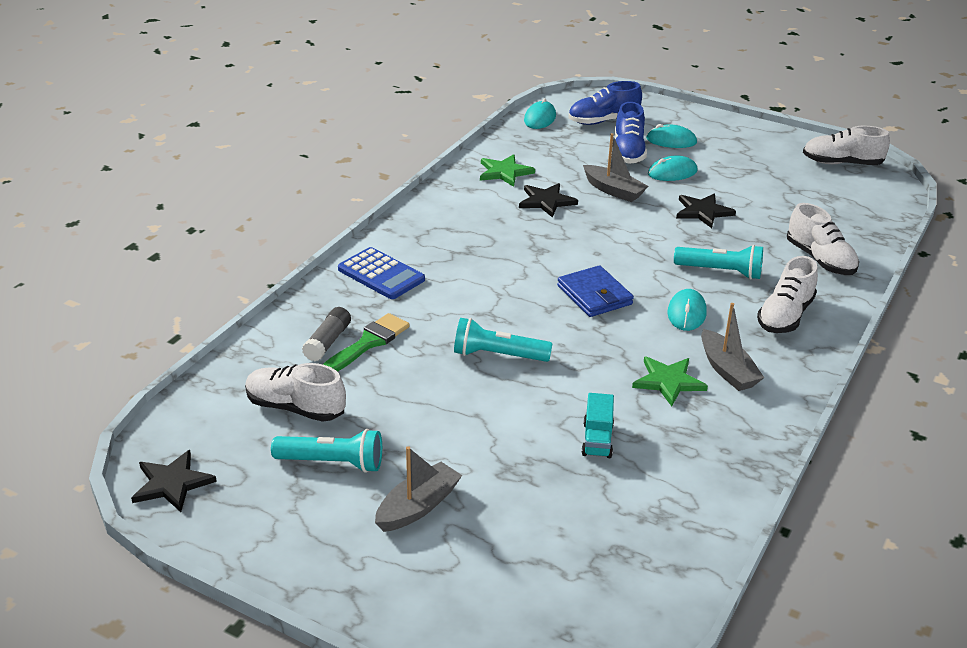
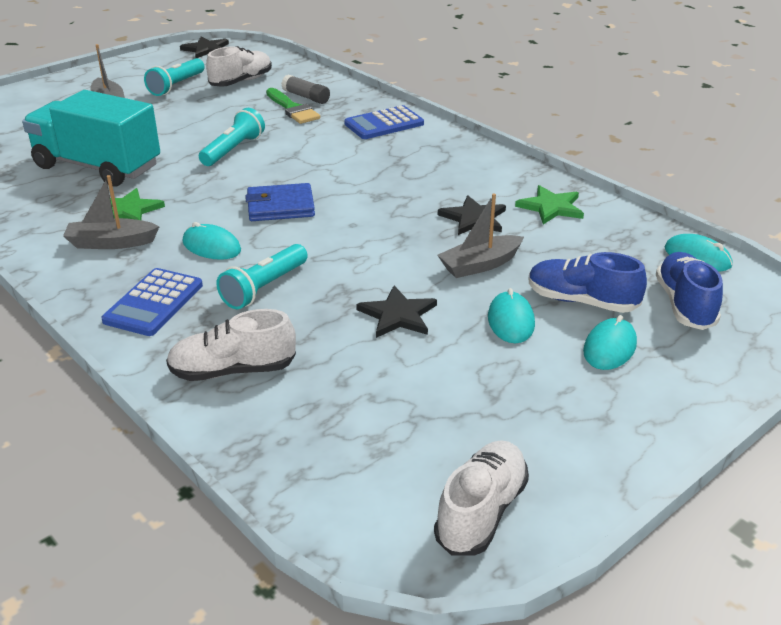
camera: 110 degrees right, 0 degrees up
(597, 440) = (97, 167): turquoise truck -> turquoise truck, size x2.45
(785, 316) = (154, 303): white shoe -> blue calculator

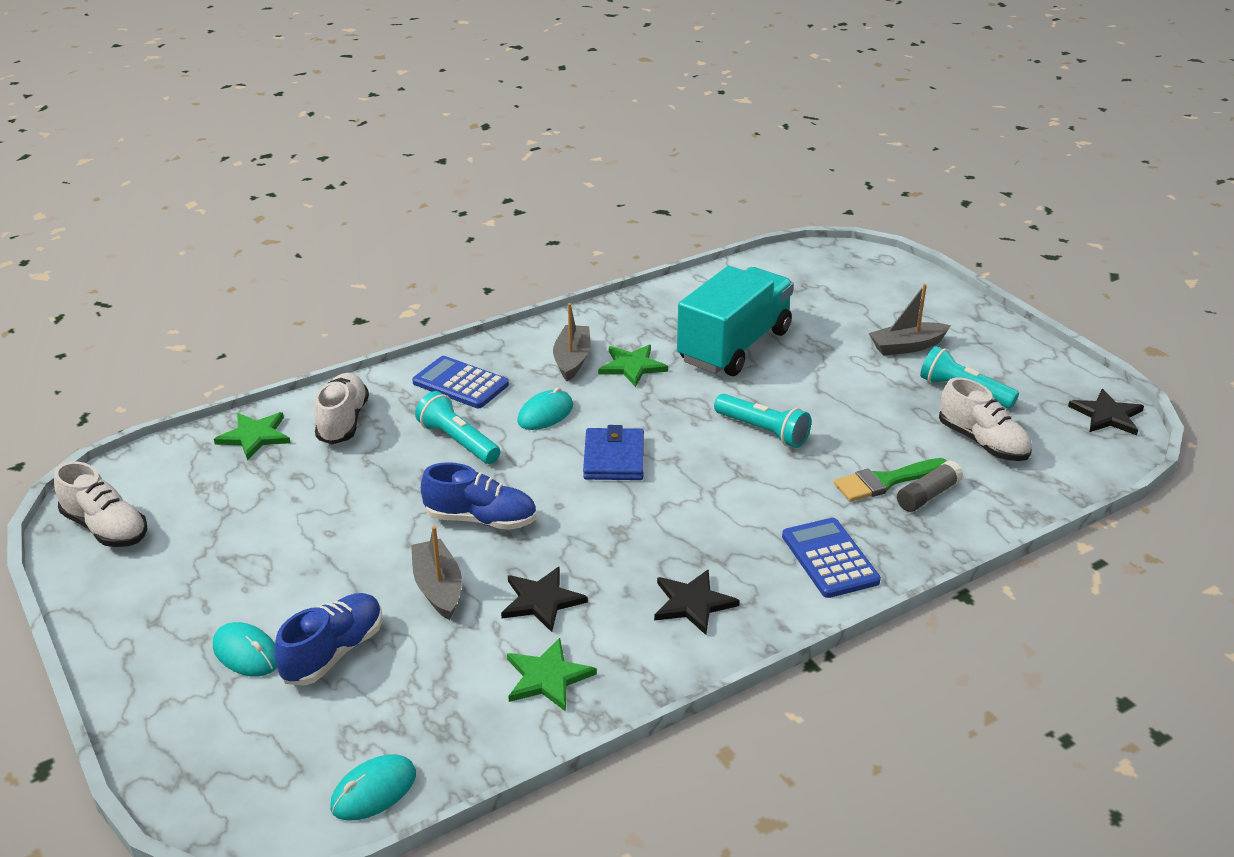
camera: 100 degrees right, 0 degrees up
(270, 435) = (255, 436): none -> green star
(398, 315) = (374, 517): black star -> black star (692, 603)
(511, 321) = (327, 591): turquoise mouse -> none
(684, 305) = (284, 740): blue shoe -> blue shoe (481, 519)

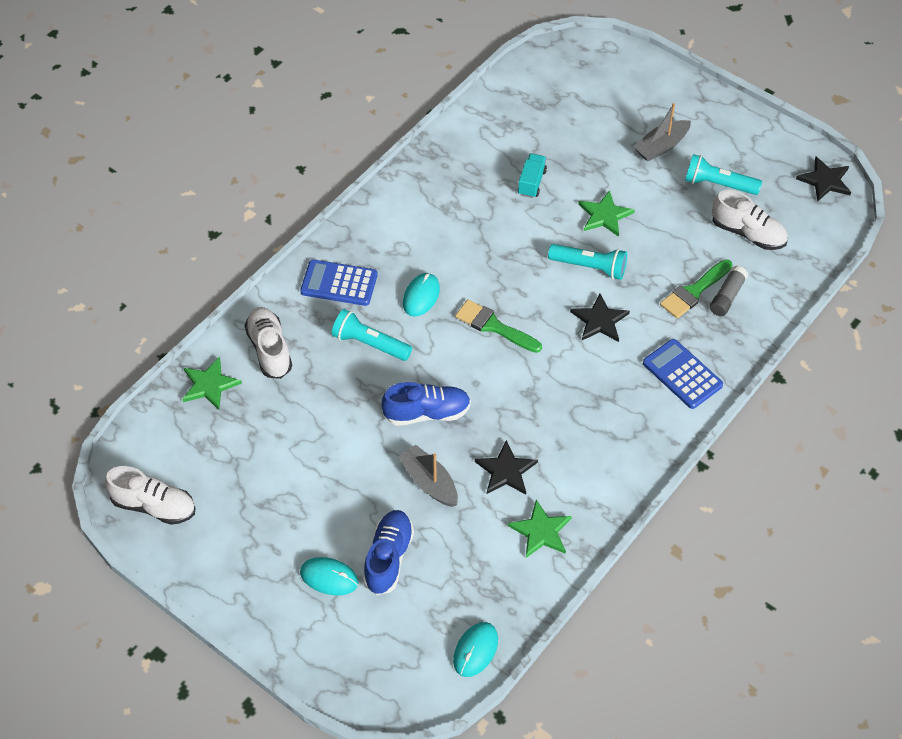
camera: 20 degrees left, 20 degrees up
(572, 360) = (413, 233): grey boat -> none
(613, 458) = (493, 326): blue wallet -> green brush
(632, 366) = (463, 227): green star -> green star (604, 215)
(692, 603) = (607, 441): black star -> black star (599, 320)
(734, 346) = (531, 182): turquoise truck -> turquoise truck, size x0.41

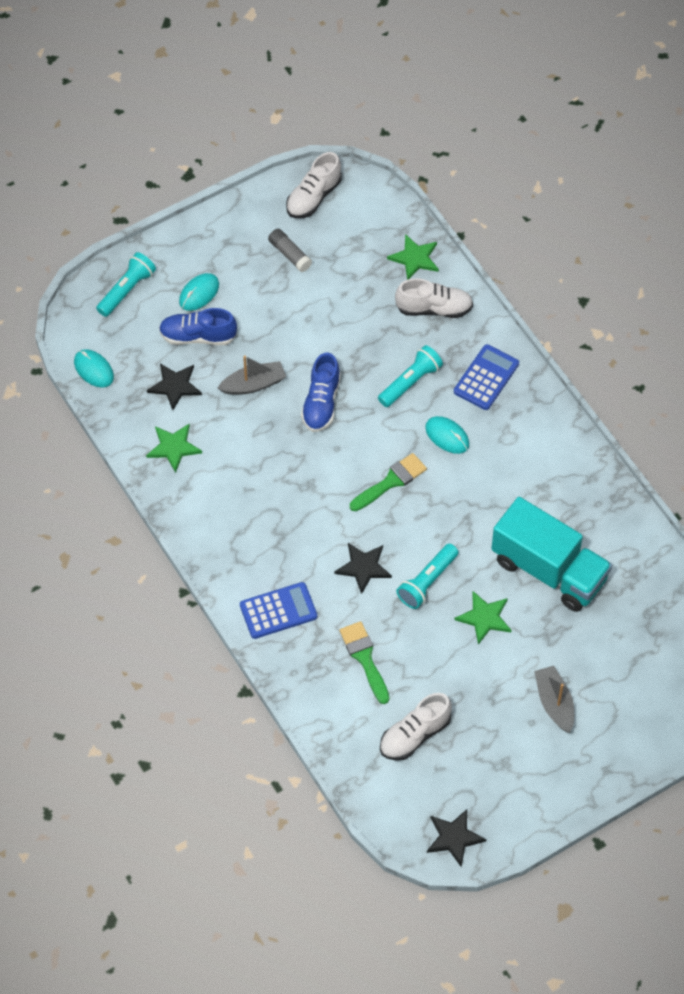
camera: 110 degrees right, 5 degrees up
(388, 558) = (198, 336): blue shoe -> blue shoe turned 150 degrees clockwise
(506, 471) = (240, 442): black star -> black star (175, 386)
(531, 182) = (549, 570): turquoise truck -> turquoise truck, size x2.45
(718, 184) = (486, 735): turquoise flashlight -> turquoise flashlight (127, 290)
(727, 296) = (347, 684): grey glue stick -> grey glue stick (289, 254)

